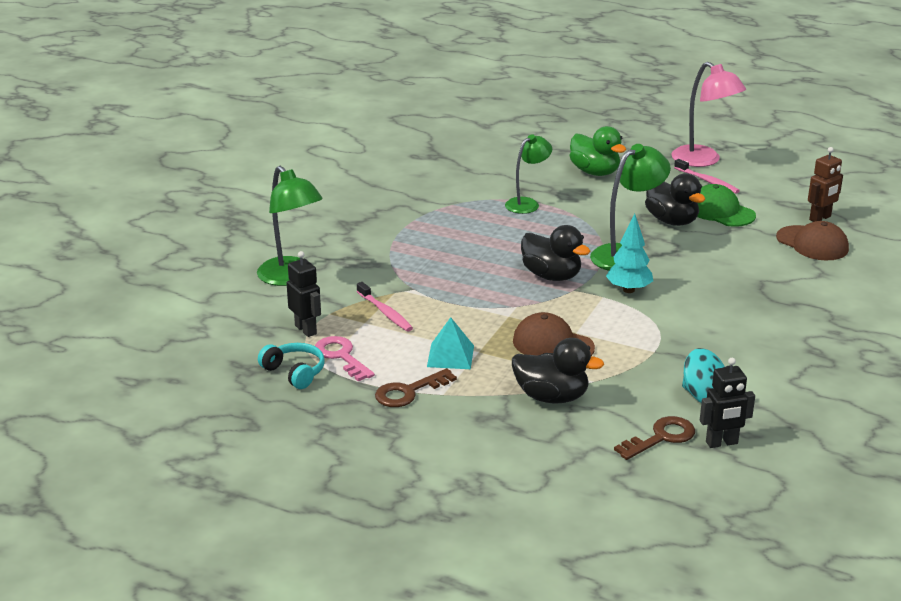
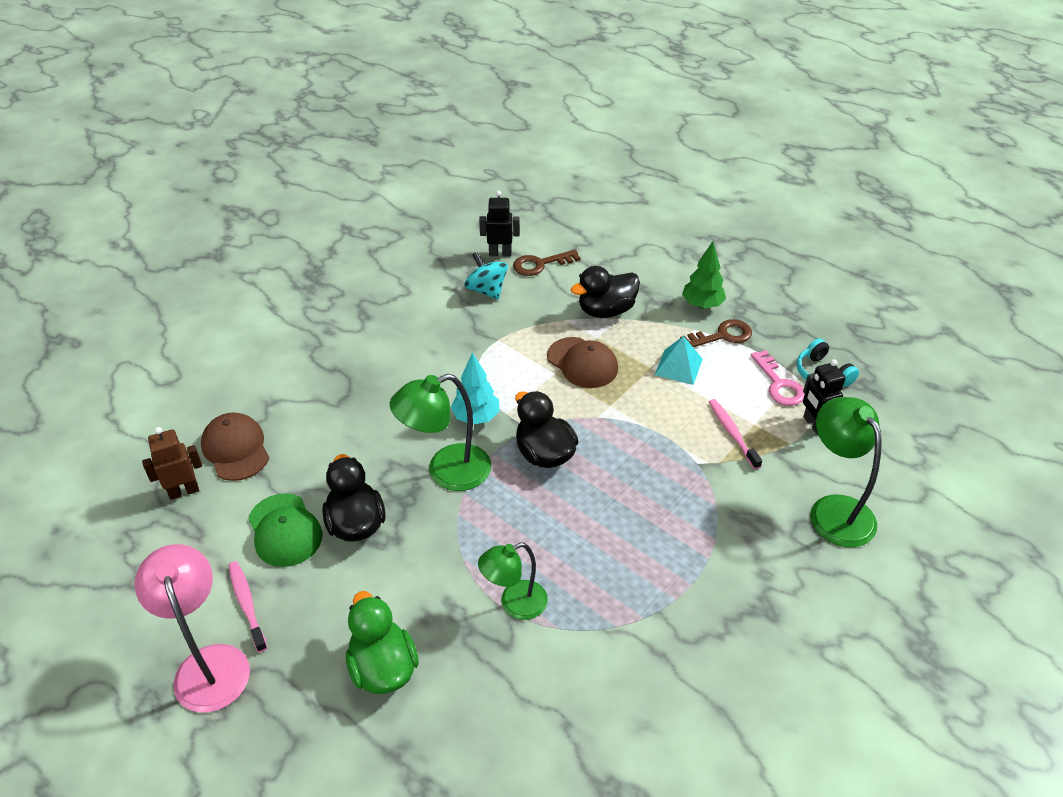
camera: 165 degrees left, 15 degrees up
(439, 421) = (702, 305): none -> green tree
(551, 397) = (606, 310): black duck -> black duck turned 60 degrees counterclockwise

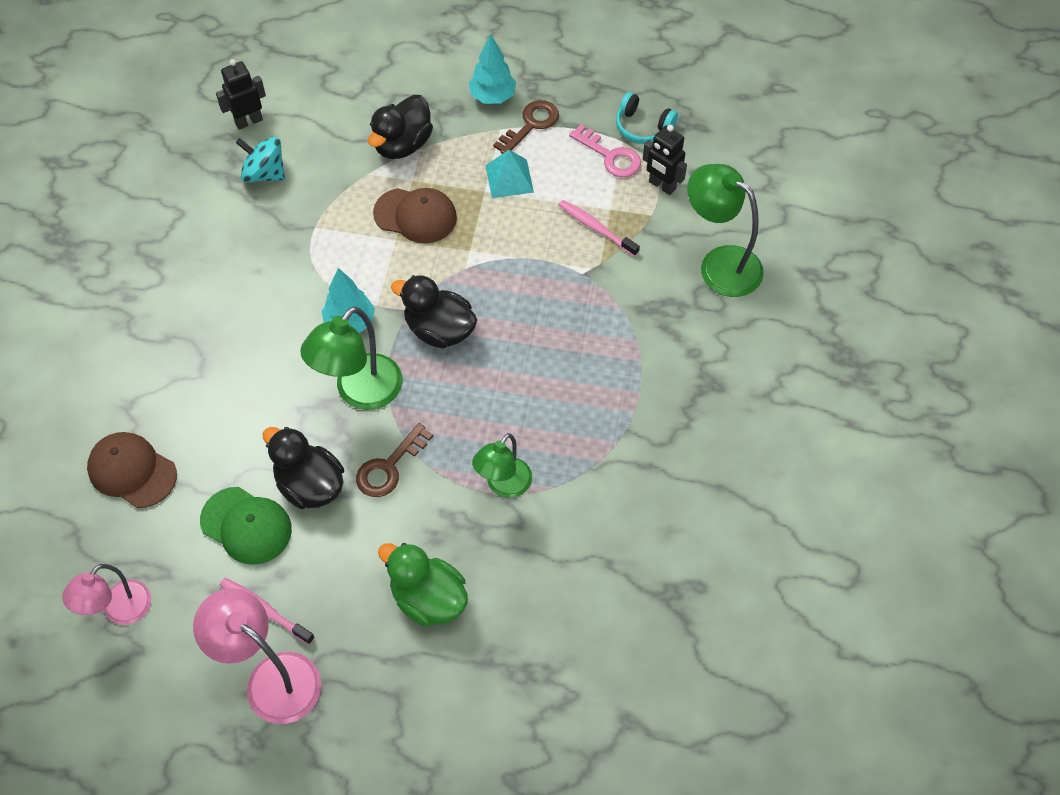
camera: 30 degrees left, 15 degrees up
(144, 547) = (119, 611): none -> pink lamp
(184, 491) = (114, 539): brown robot -> none
(540, 264) = (301, 117): brown key -> brown key (389, 467)
(702, 305) = (492, 97): green tree -> turquoise tree

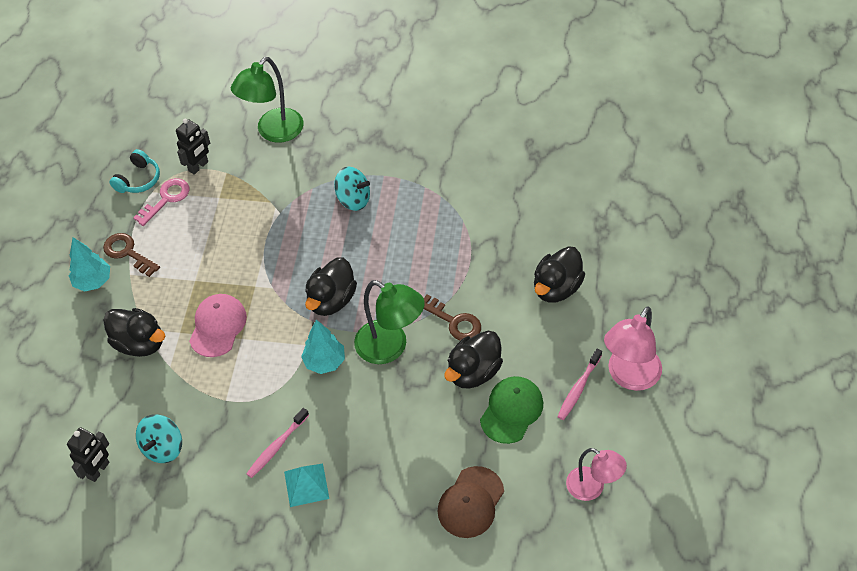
camera: 90 degrees left, 5 degrees down
(248, 121) = (98, 470): black robot -> black robot turned 120 degrees counterclockwise
(415, 216) = (218, 326): brown cap -> pink cap
(428, 598) = (556, 288): green duck -> black duck
(503, 485) = (464, 250): green lamp -> none
(509, 178) = (183, 264): turquoise pyramid -> turquoise pyramid (306, 485)
(596, 228) = (237, 205): pink toothbrush -> pink toothbrush (277, 446)
(599, 355) = (353, 199): none -> turquoise spinning top

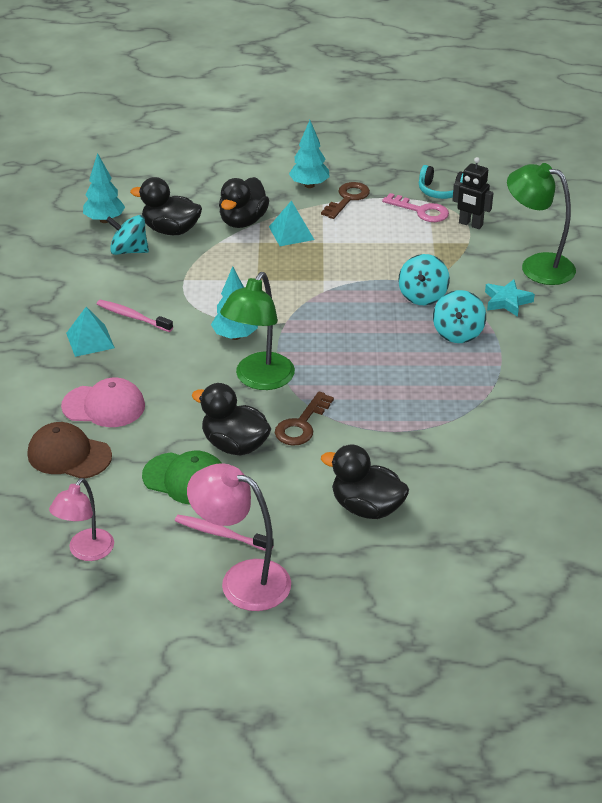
camera: 80 degrees right, 15 degrees down
(98, 470) = (104, 220): black robot -> turquoise tree
(172, 304) = (291, 233): none -> turquoise pyramid
(218, 326) = (269, 263): pink cap -> pink cap (104, 406)
(296, 216) = (422, 296): none -> turquoise spinning top
(317, 160) = (507, 301): none -> turquoise star
(331, 300) = (315, 332): black duck -> black duck (171, 230)

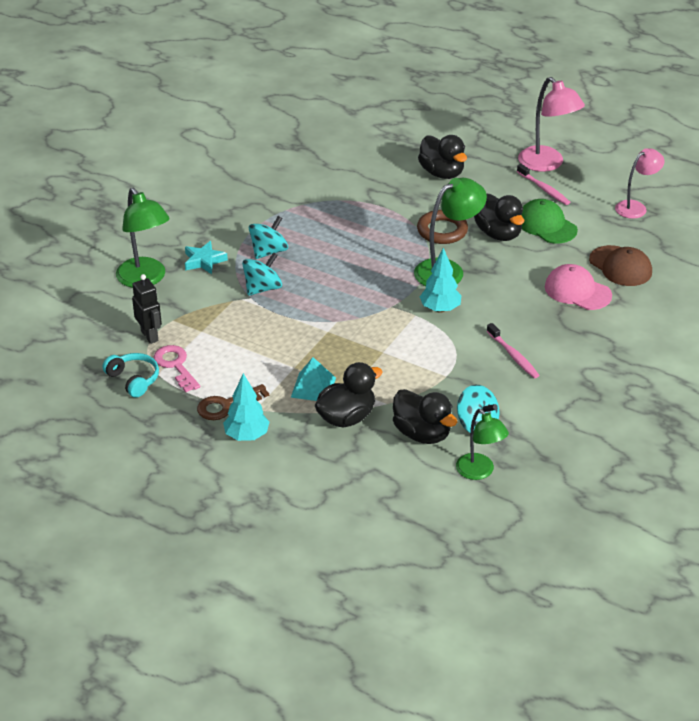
camera: 150 degrees left, 0 degrees up
(90, 340) = (561, 347): turquoise pyramid -> none
(104, 220) = (479, 472): turquoise tree -> green lamp
(301, 424) = (442, 231): brown key -> brown ring

